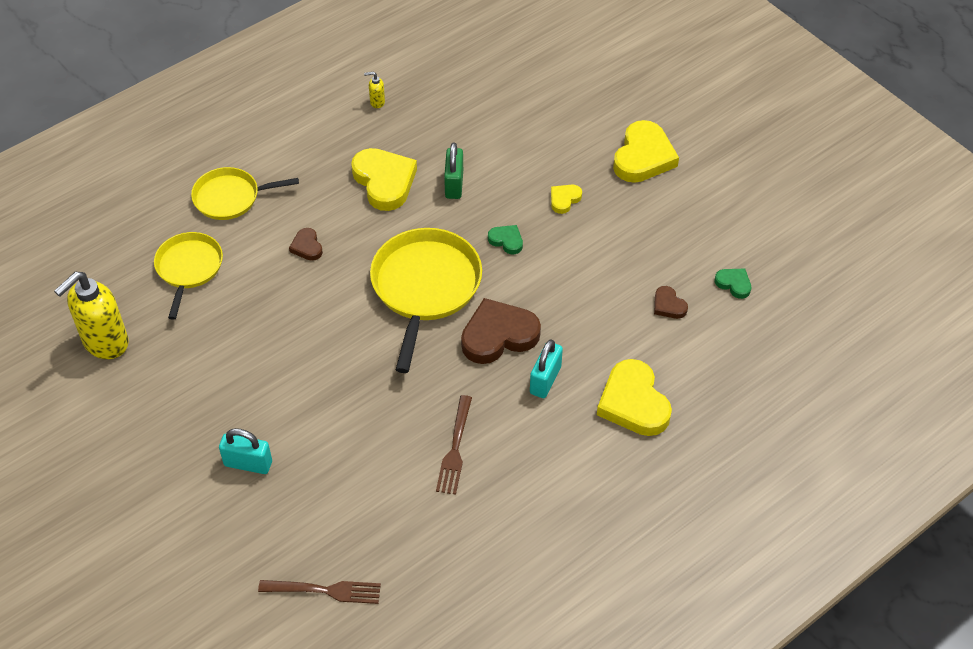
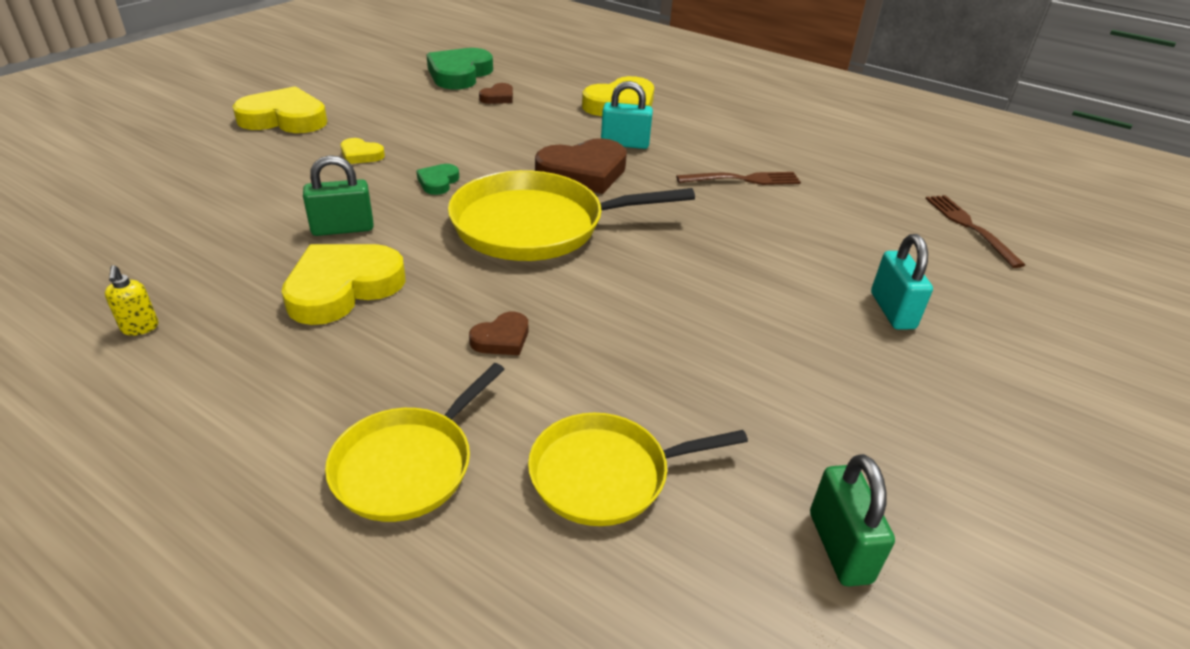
camera: 110 degrees left, 15 degrees down
(105, 343) = (839, 547): yellow soap dispenser -> green padlock
(230, 197) = (407, 465): yellow pan -> yellow pan turned 60 degrees clockwise
(498, 335) = (583, 172): brown heart -> brown heart turned 75 degrees counterclockwise
(734, 284) = (459, 74): green heart -> green heart, size x2.05

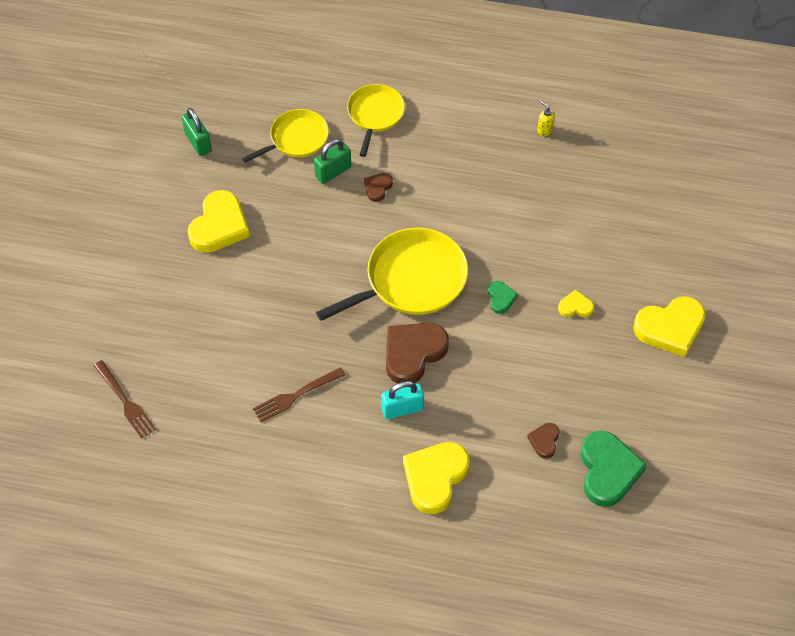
camera: 160 degrees right, 20 degrees up
(343, 229) = (518, 230): green padlock -> green padlock (333, 172)
(343, 288) = (478, 188): yellow heart -> yellow heart (219, 226)
(892, 311) = (179, 288): turquoise padlock -> none

